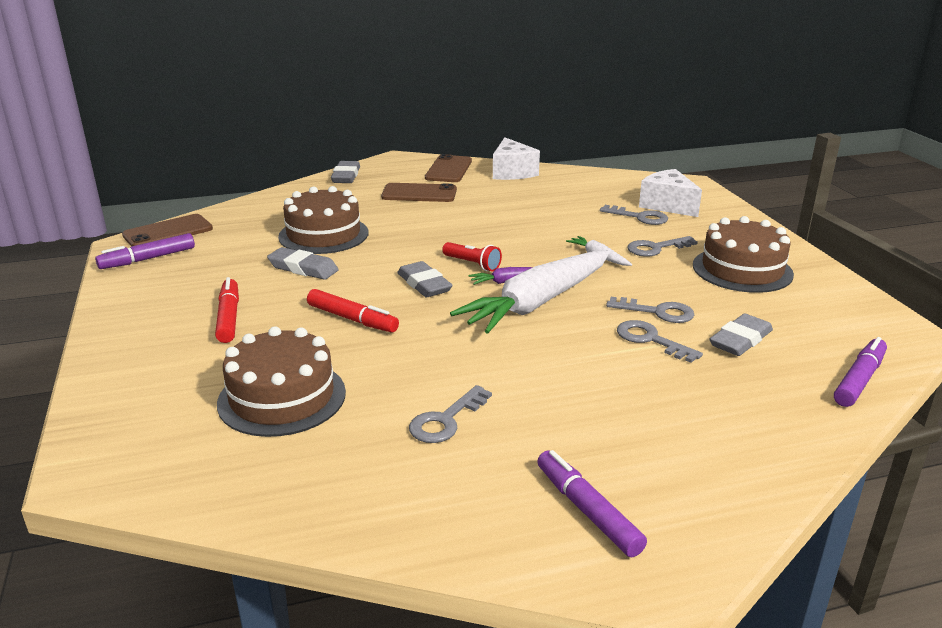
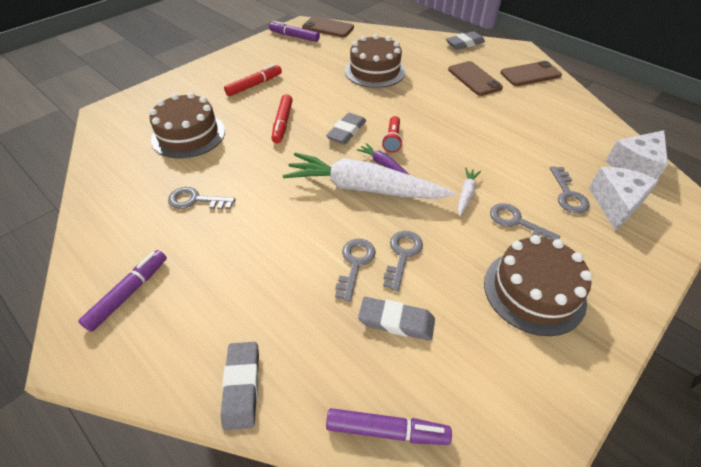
camera: 60 degrees right, 20 degrees up
(303, 268) = (326, 83): grey eraser -> grey eraser (242, 386)
(512, 172) = (565, 101): white cheese -> white cheese (635, 166)
(657, 312) = (402, 255): grey key -> grey key turned 150 degrees counterclockwise

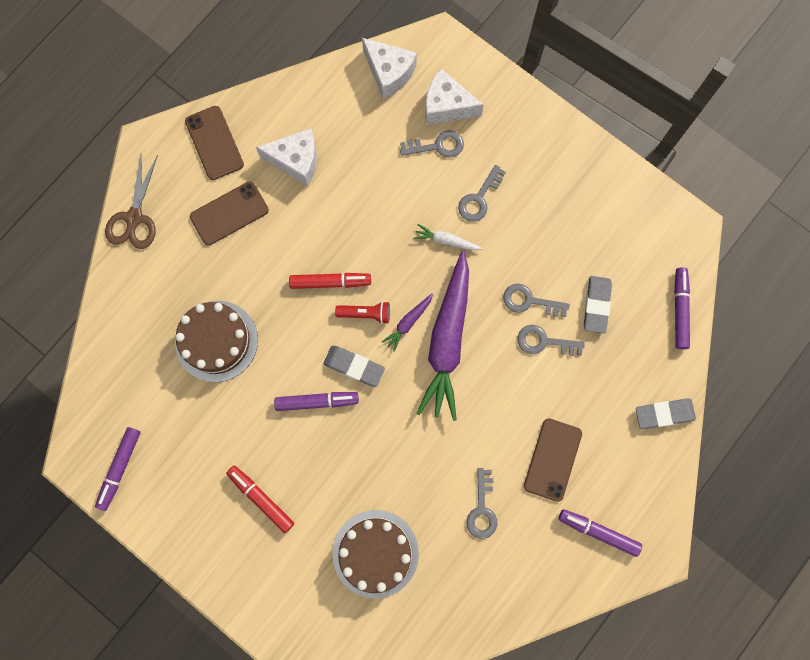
camera: 95 degrees left, 30 degrees up
(282, 123) = (343, 444): red marker -> red marker (330, 282)
(321, 112) = (317, 401): none -> purple marker
(328, 27) = (88, 420): brown phone -> brown phone (552, 459)
(363, 188) = (447, 340): white carrot -> purple carrot
(464, 44) = (134, 218): grey eraser -> brown scissors
(526, 110) = (296, 161): none -> white cheese
(534, 291) = (555, 196): brown cake -> none

